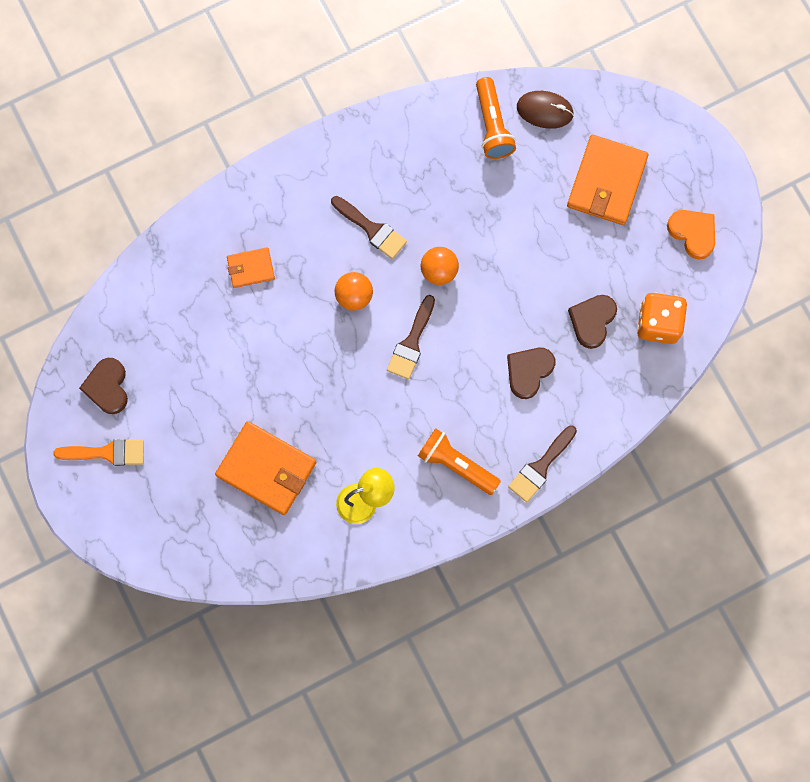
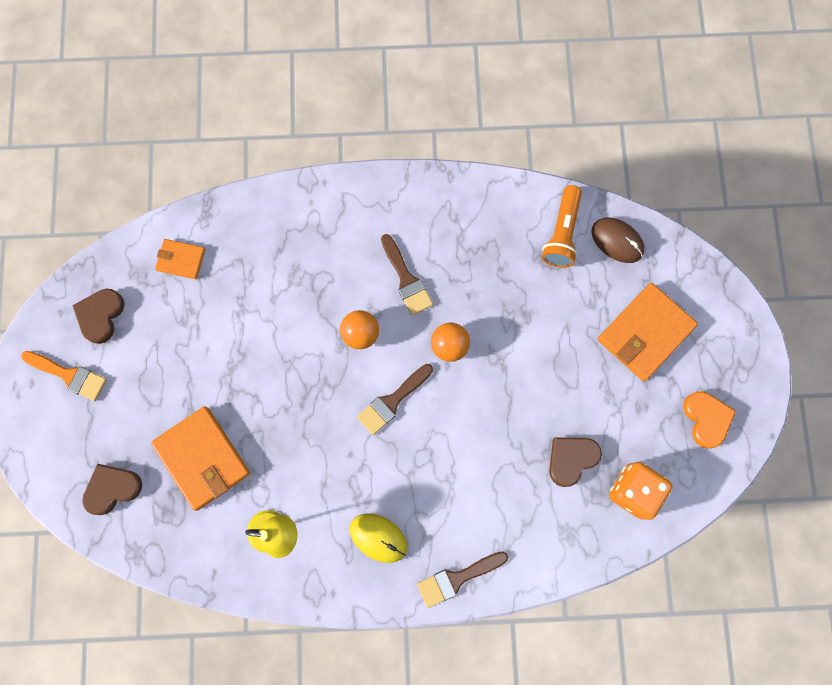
camera: 25 degrees right, 0 degrees up
(250, 268) = (280, 266): orange wallet -> orange wallet (181, 260)
(456, 464) = (378, 537): orange flashlight -> yellow mouse
(528, 372) = (488, 480): brown heart -> brown heart (112, 488)

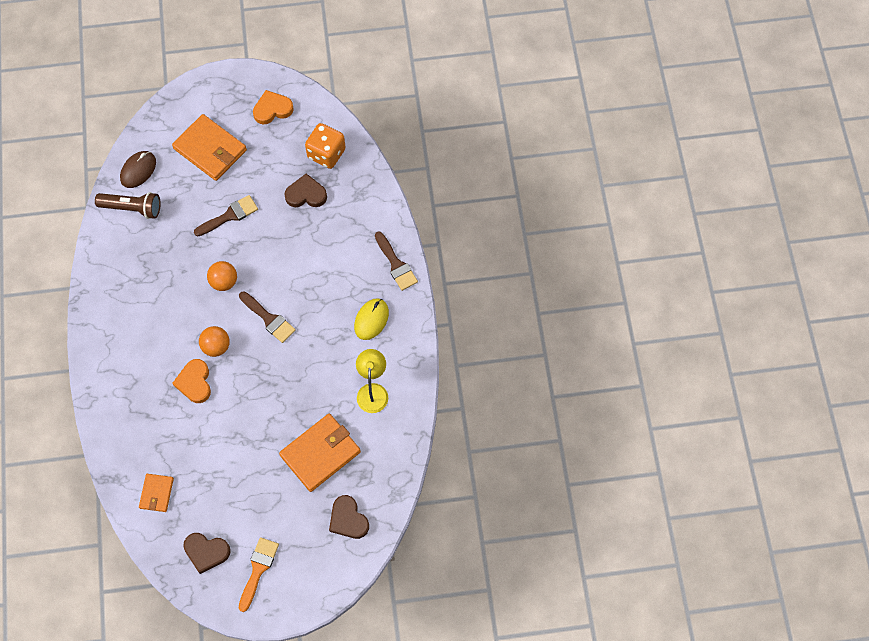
camera: 95 degrees left, 10 degrees down
(315, 306) = (195, 382): none -> orange heart
(406, 279) = (171, 317): brown brush -> brown brush (230, 215)
(562, 233) = (132, 208): orange flashlight -> brown flashlight
(571, 459) = (306, 194): brown heart -> brown heart turned 135 degrees clockwise

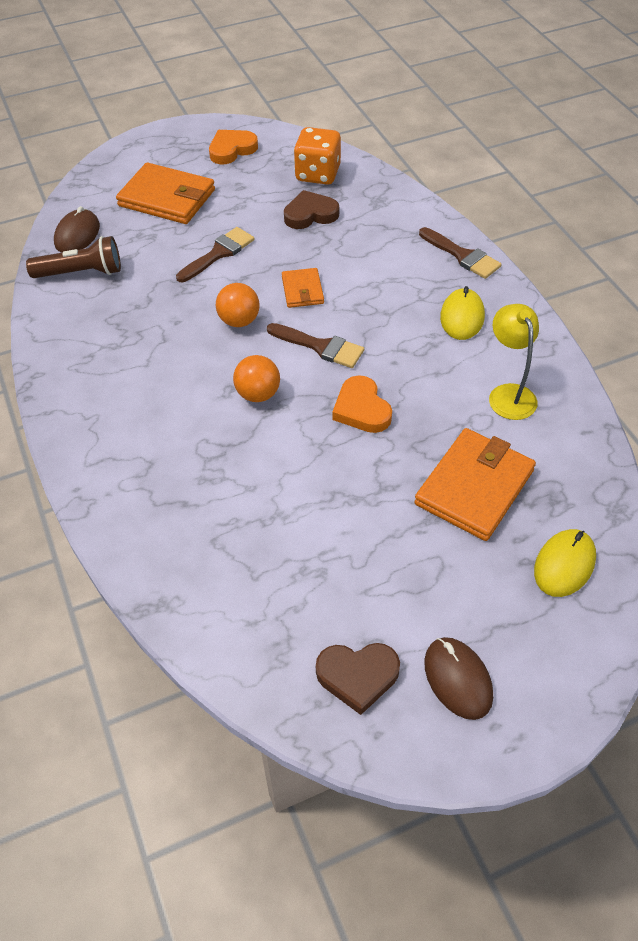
camera: 15 degrees left, 15 degrees down
(156, 493) = (238, 608): orange wallet -> orange wallet (302, 290)
(195, 382) = (243, 444): orange heart -> orange heart (361, 409)
(258, 569) = (458, 679): orange brush -> brown mouse
(348, 519) = (564, 564): brown heart -> yellow mouse

